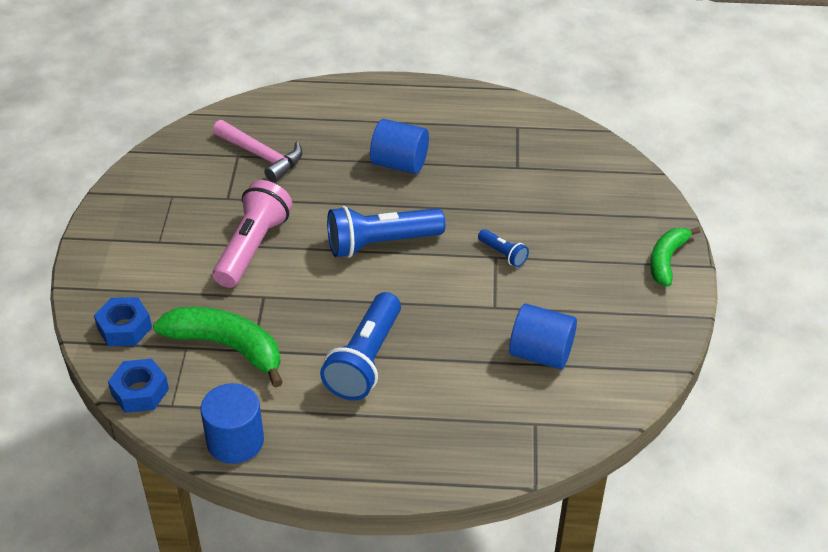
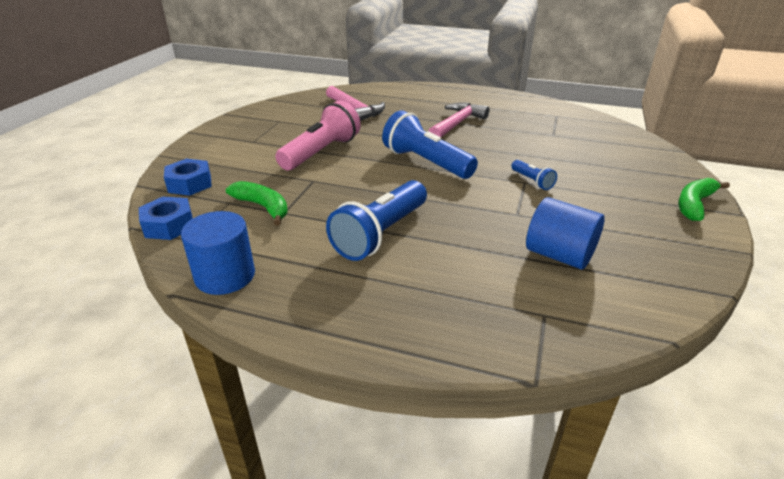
camera: 15 degrees right, 10 degrees down
(227, 347) = (263, 207): green banana -> green banana, size x0.64
(381, 243) = (426, 162): blue flashlight -> blue flashlight turned 45 degrees clockwise
(399, 164) = (457, 123): blue cylinder -> pink hammer

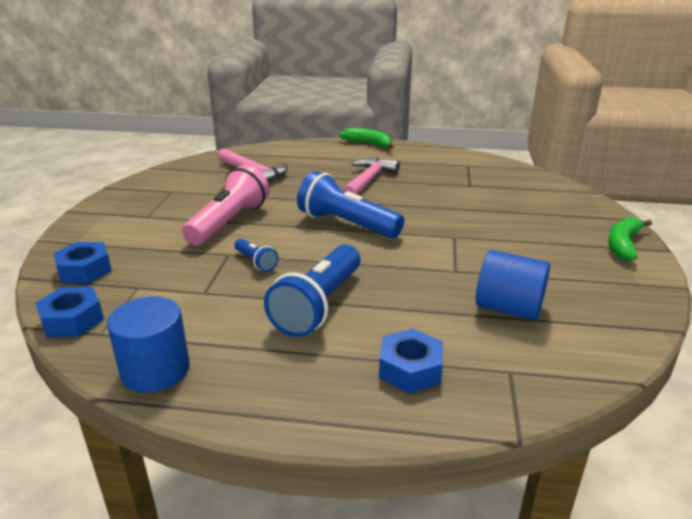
camera: 10 degrees left, 5 degrees down
(263, 207) = (179, 289): green banana -> green banana (368, 144)
(449, 301) = (410, 369): none -> blue nut
(532, 181) = (461, 235): blue flashlight -> blue flashlight (256, 262)

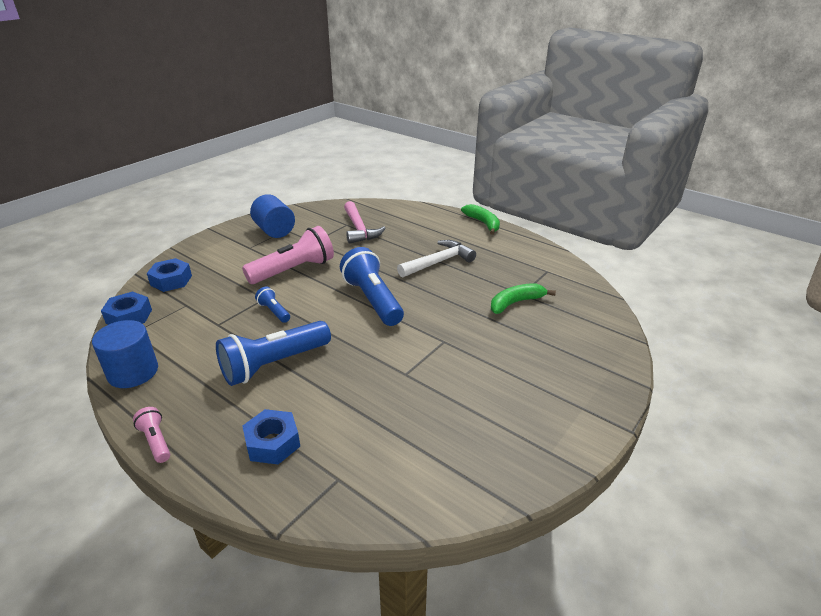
camera: 30 degrees right, 5 degrees up
(256, 262) = (274, 311): blue flashlight -> blue flashlight turned 150 degrees clockwise
(279, 421) = (156, 441): none -> pink flashlight
(368, 180) = (438, 262): pink hammer -> white hammer
(508, 308) = (403, 426): blue cylinder -> blue cylinder (274, 231)
(623, 244) = (590, 407): green banana -> green banana (515, 303)

